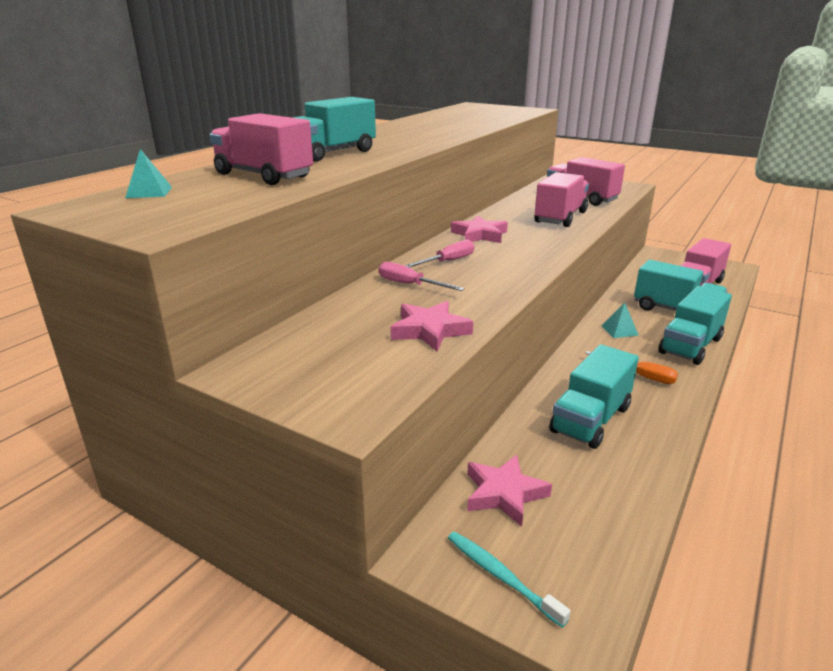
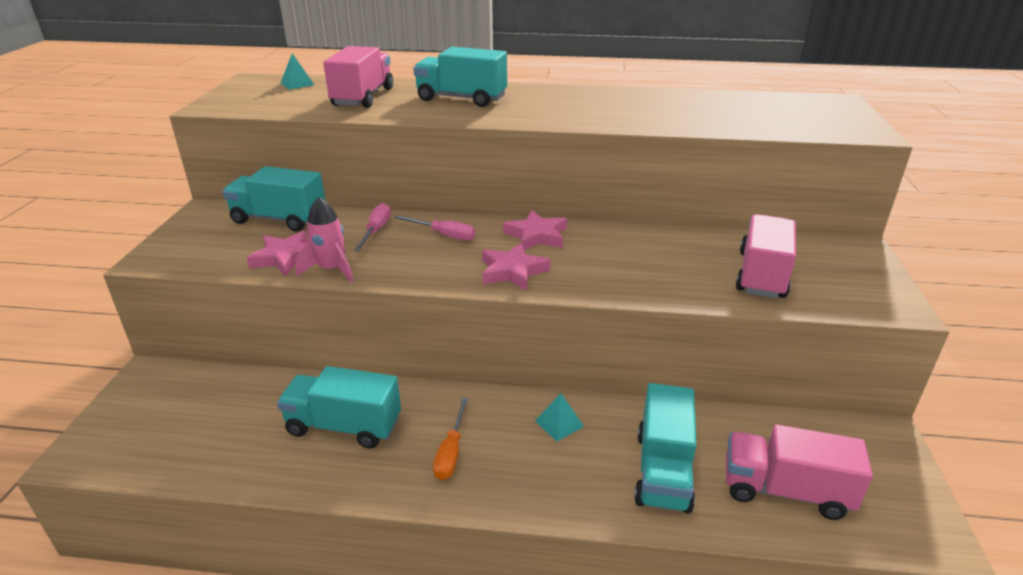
camera: 65 degrees right, 5 degrees up
(475, 312) = (331, 269): none -> pink rocket
(501, 576) = (128, 410): turquoise toothbrush -> none
(504, 493) = (219, 394): pink star -> pink star (512, 271)
(560, 217) = (652, 272): pink truck -> none
(690, 346) = (559, 493): turquoise truck -> turquoise truck (279, 219)

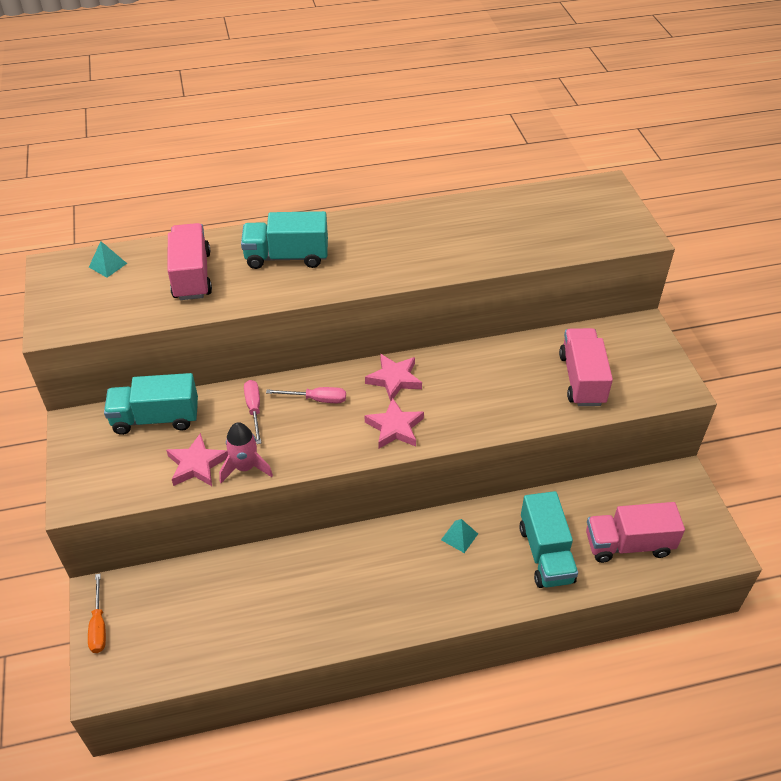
camera: 20 degrees left, 15 degrees up
(344, 426) = (299, 590): turquoise truck -> none
(451, 452) = (392, 586): orange screwdriver -> orange screwdriver (99, 625)

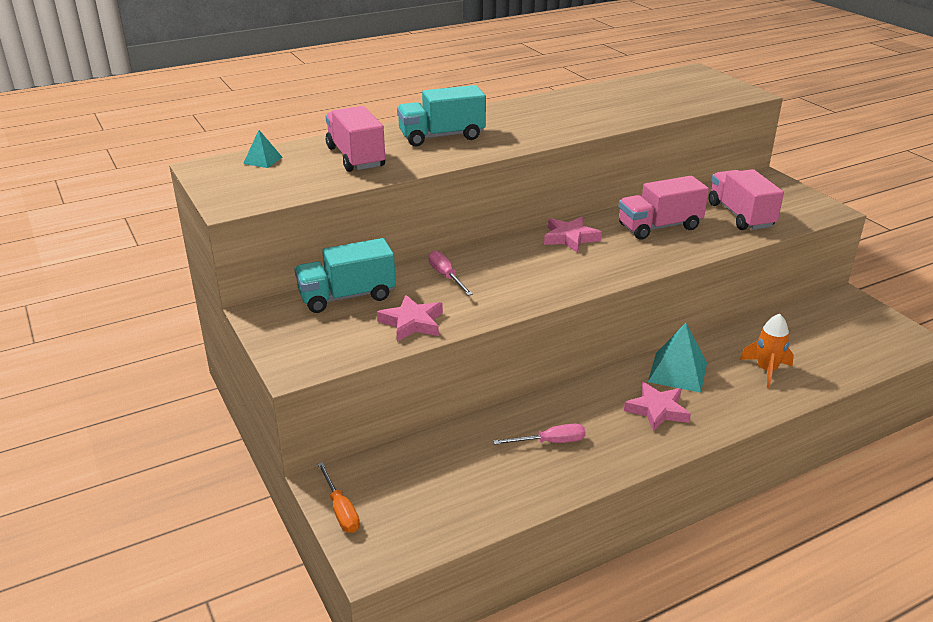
camera: 15 degrees left, 15 degrees down
(245, 467) = (464, 317): pink rocket -> none
(316, 399) = (504, 261): pink screwdriver -> pink screwdriver (550, 442)
(395, 427) = (594, 269): pink star -> pink star (657, 410)
(459, 536) = (677, 372): turquoise pyramid -> turquoise pyramid, size x1.82
(545, 554) = (766, 370): turquoise truck -> orange rocket
(628, 544) = (835, 351): pink truck -> pink truck (659, 227)

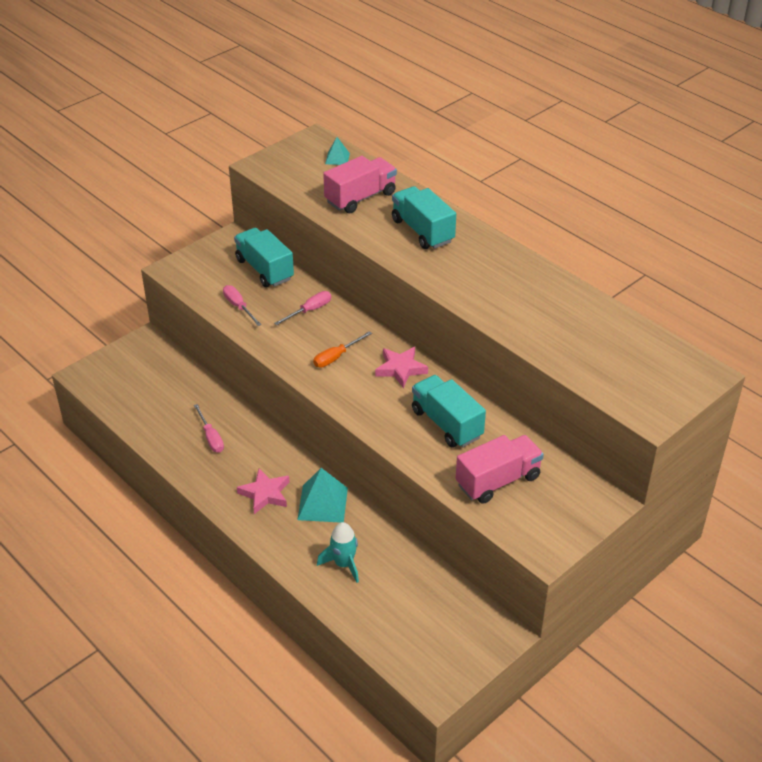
camera: 75 degrees right, 10 degrees up
(341, 510) = (123, 352): orange screwdriver -> orange screwdriver (336, 357)
(412, 323) = (239, 307): pink star -> pink screwdriver
(659, 227) = (446, 424): pink truck -> turquoise truck
(766, 370) = (343, 564): orange rocket -> turquoise rocket

